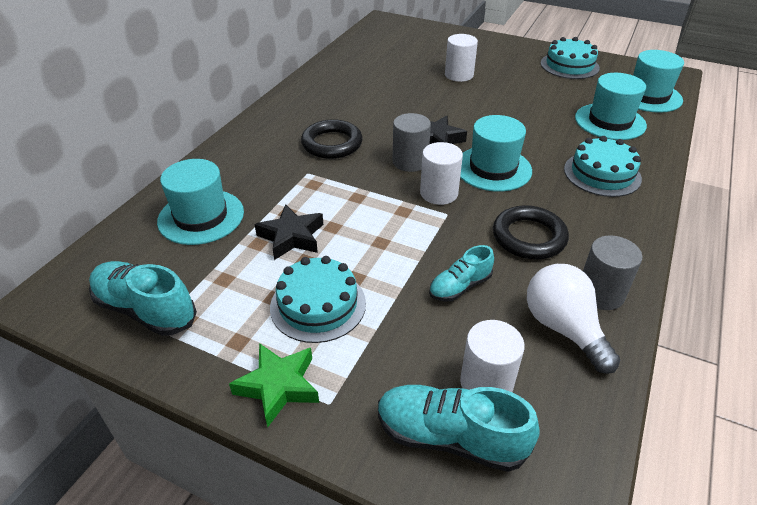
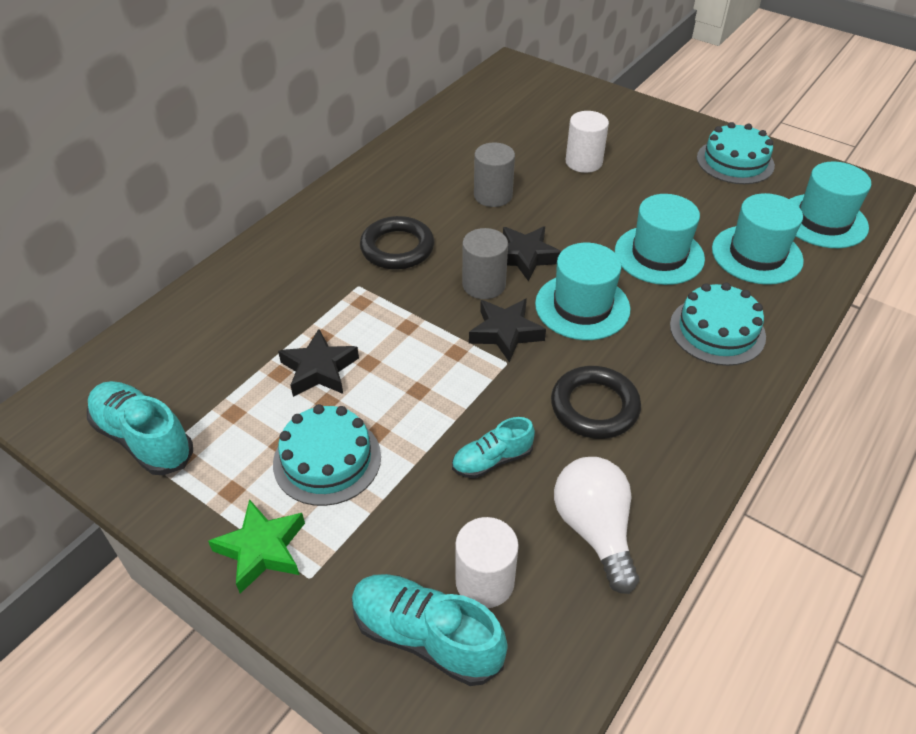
camera: 10 degrees right, 5 degrees up
(201, 217) = (225, 330): turquoise hat -> turquoise hat (659, 255)
(439, 193) = (505, 333): white cylinder -> black star
(600, 293) = (654, 492): grey cylinder -> grey cylinder (493, 195)

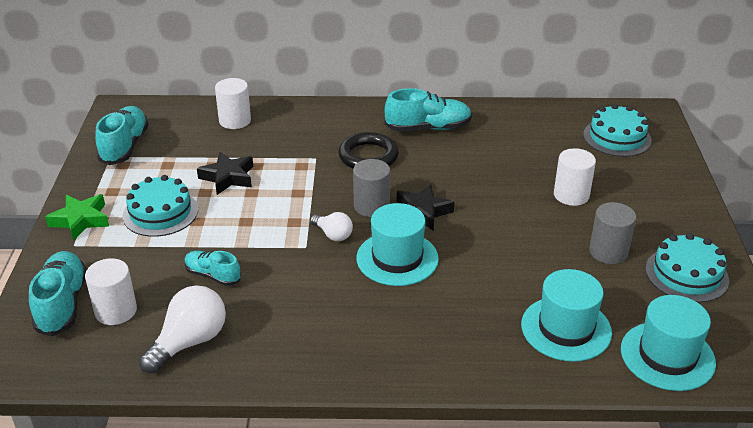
camera: 55 degrees right, 10 degrees down
(211, 315) = (235, 121): none -> white cylinder
(394, 188) = (428, 128): none -> turquoise shoe
(493, 195) = (473, 170): grey cylinder -> grey cylinder (608, 252)
(505, 333) = (333, 235): black star -> white light bulb
(594, 407) = (300, 302): black ring -> none
(659, 255) = (500, 275): turquoise hat -> none
(717, 330) = (443, 336): turquoise cake -> turquoise cake (617, 137)

